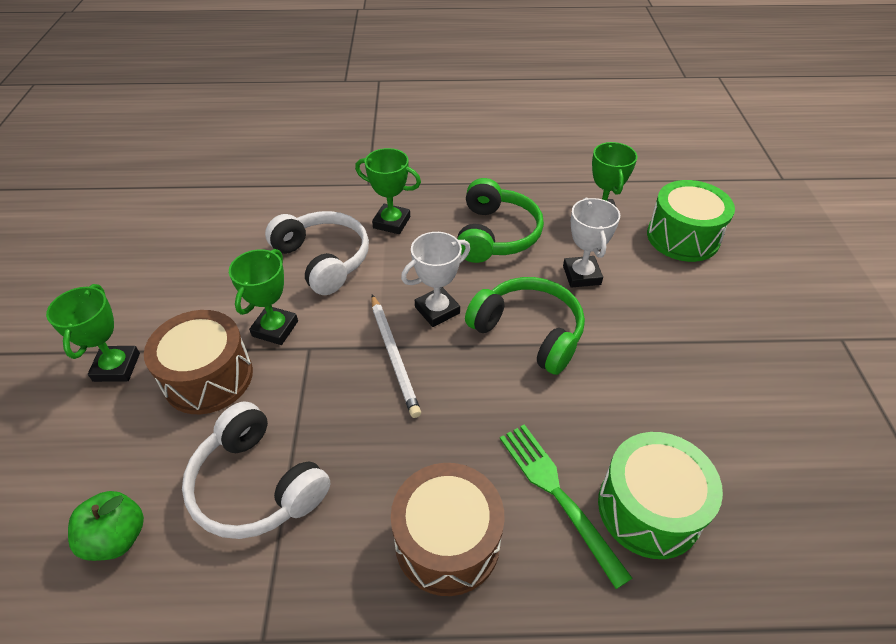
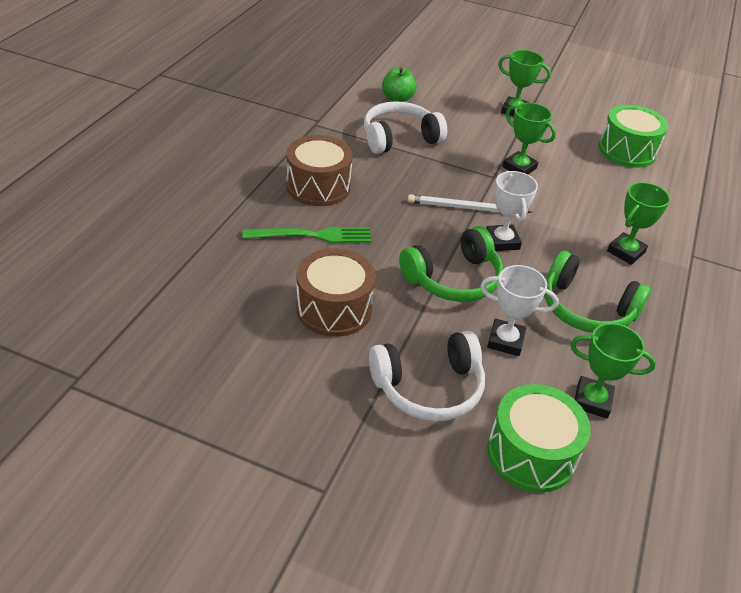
camera: 110 degrees right, 5 degrees down
(208, 377) = (488, 137): brown drum -> brown drum (334, 308)
(323, 260) = (586, 204): white headphones -> white headphones (429, 388)
(649, 508) = (274, 268): green drum -> green drum (627, 151)

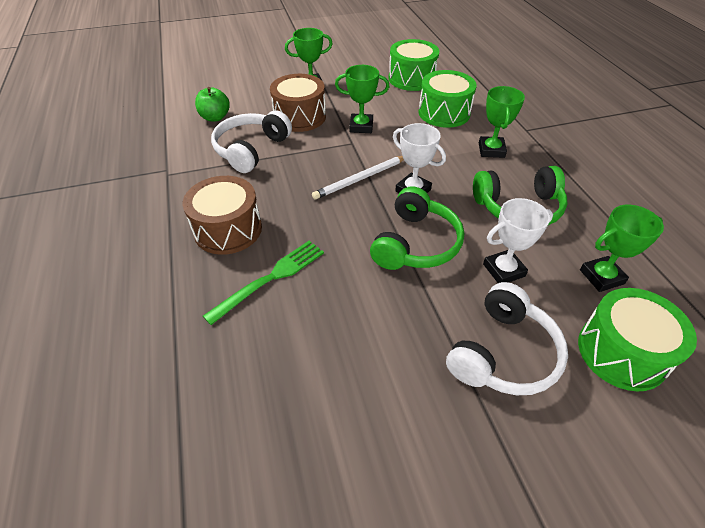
camera: 35 degrees left, 5 degrees up
(334, 308) = (359, 336): brown drum -> brown drum (300, 117)
(620, 197) = (444, 113): none -> green drum

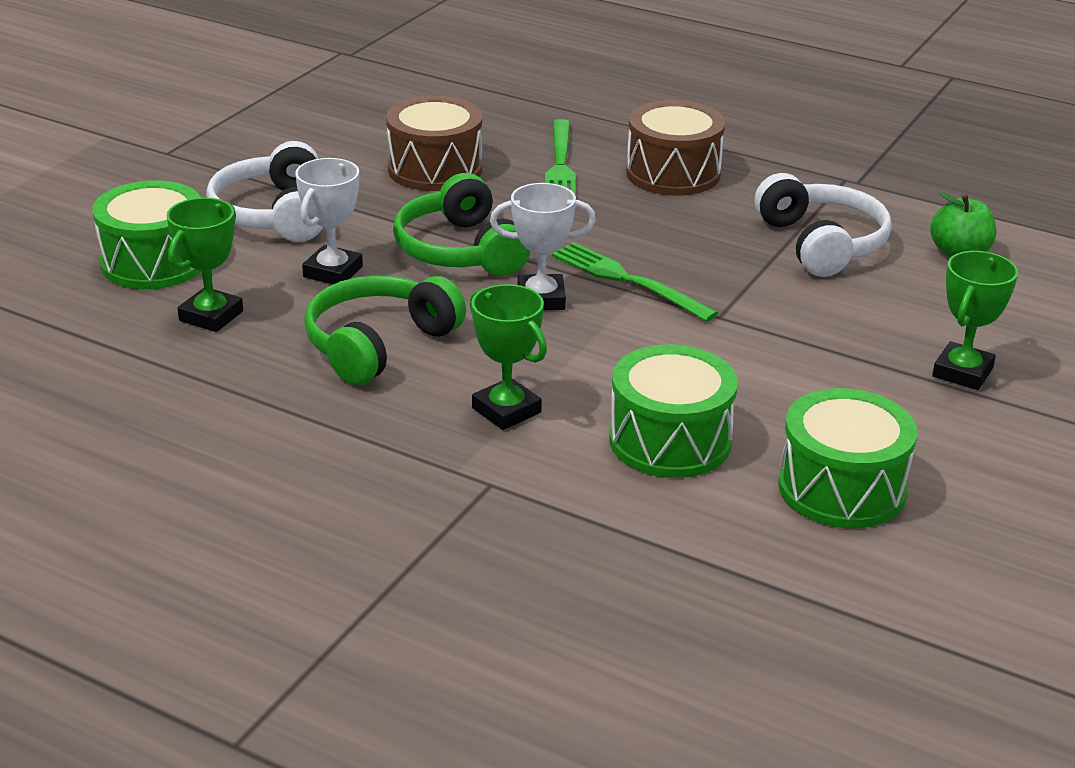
camera: 135 degrees right, 15 degrees down
(300, 117) = (861, 313): brown drum -> brown drum (435, 169)
(361, 126) = (751, 345): green trophy -> none
(361, 179) = (626, 280): white pencil -> green fork

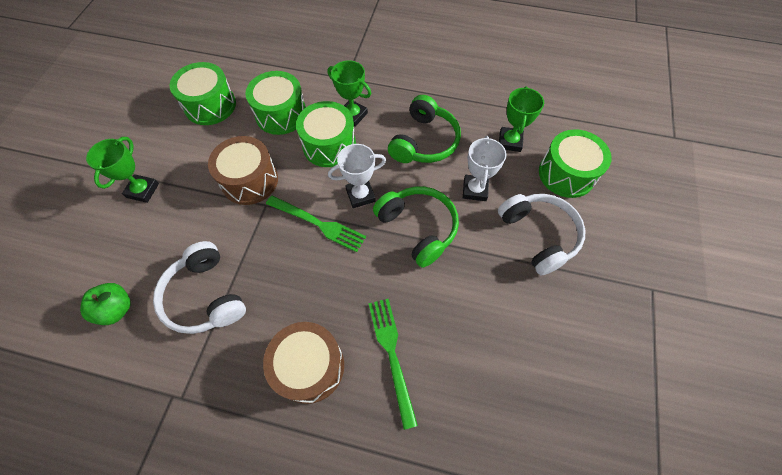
camera: 165 degrees right, 30 degrees up
(435, 169) = (473, 321): brown drum -> brown drum (250, 180)
(576, 372) = (329, 145): none -> green drum

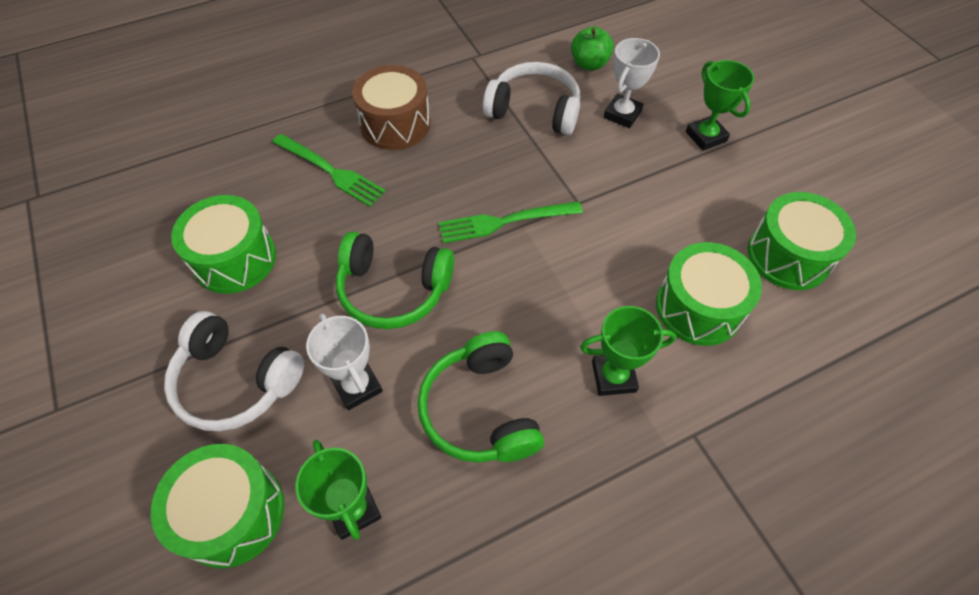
camera: 140 degrees right, 5 degrees down
(250, 180) = (625, 212): brown drum -> none
(329, 145) = (593, 311): green drum -> green drum (235, 259)
(360, 195) = (492, 279): white trophy -> white trophy (622, 114)

